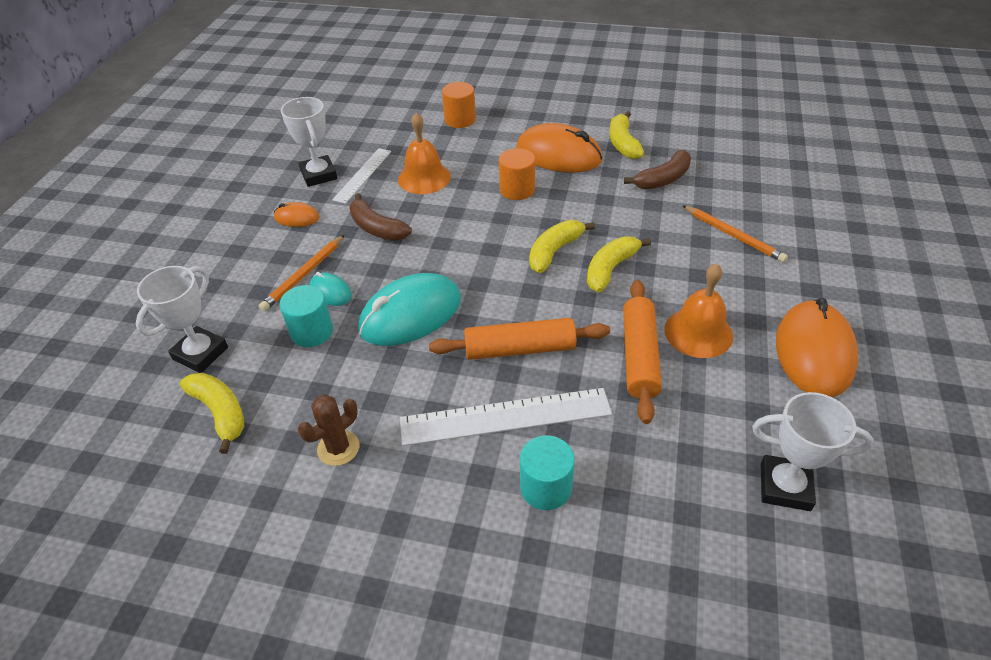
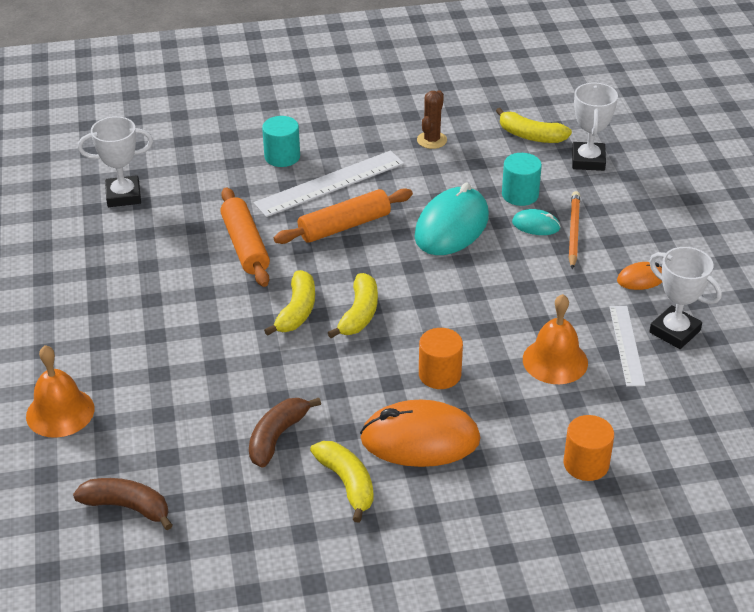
camera: 155 degrees right, 5 degrees down
(376, 228) = (551, 290): brown banana -> brown banana (127, 507)
(698, 332) = (200, 276): orange bell -> orange bell (60, 412)
(733, 236) = (182, 381): orange pencil -> none
(813, 352) = (100, 286): orange mouse -> none

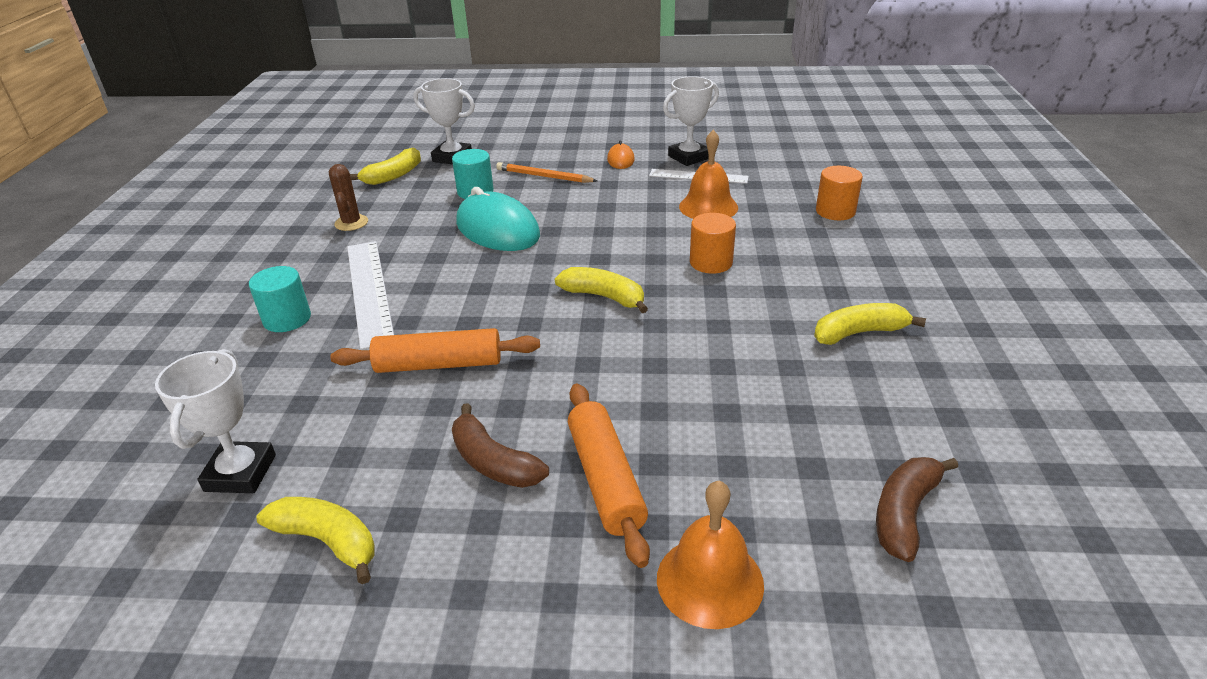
camera: 75 degrees left, 5 degrees down
(277, 437) = (786, 372): brown banana -> brown banana (493, 462)
(297, 311) = (581, 337): yellow banana -> yellow banana (328, 541)
(344, 226) = (452, 290): orange rolling pin -> orange rolling pin (605, 479)
(420, 439) = (799, 284): orange mouse -> none
(432, 140) = (351, 223): brown cactus -> brown cactus turned 45 degrees clockwise
(536, 225) = (524, 190): turquoise mouse -> none

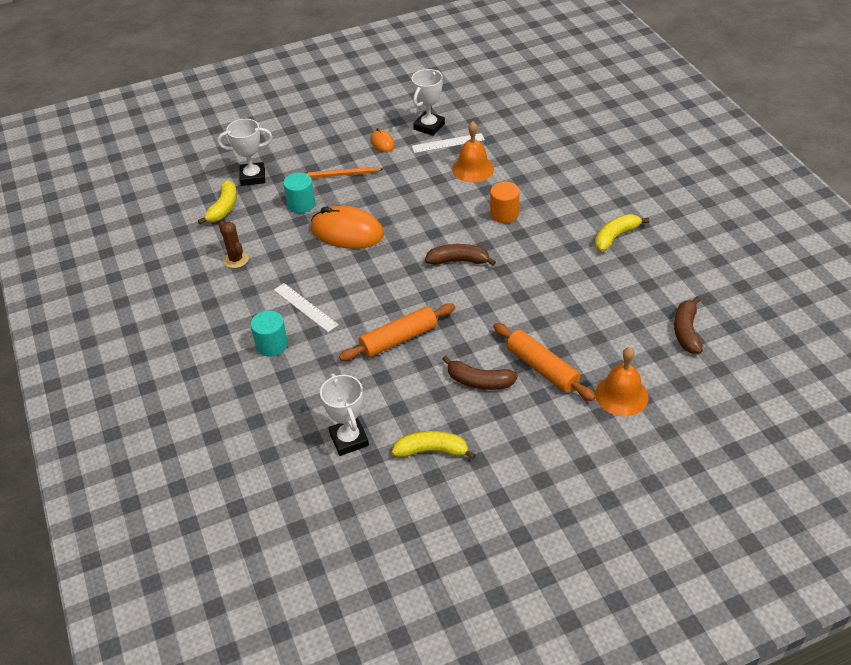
camera: 25 degrees left, 10 degrees up
(369, 291) = (305, 307): white ruler -> white ruler, size x0.63
(497, 230) = (347, 232): turquoise mouse -> orange mouse
(604, 297) = (458, 261): yellow banana -> brown banana
(835, 211) = (554, 148): orange cylinder -> none

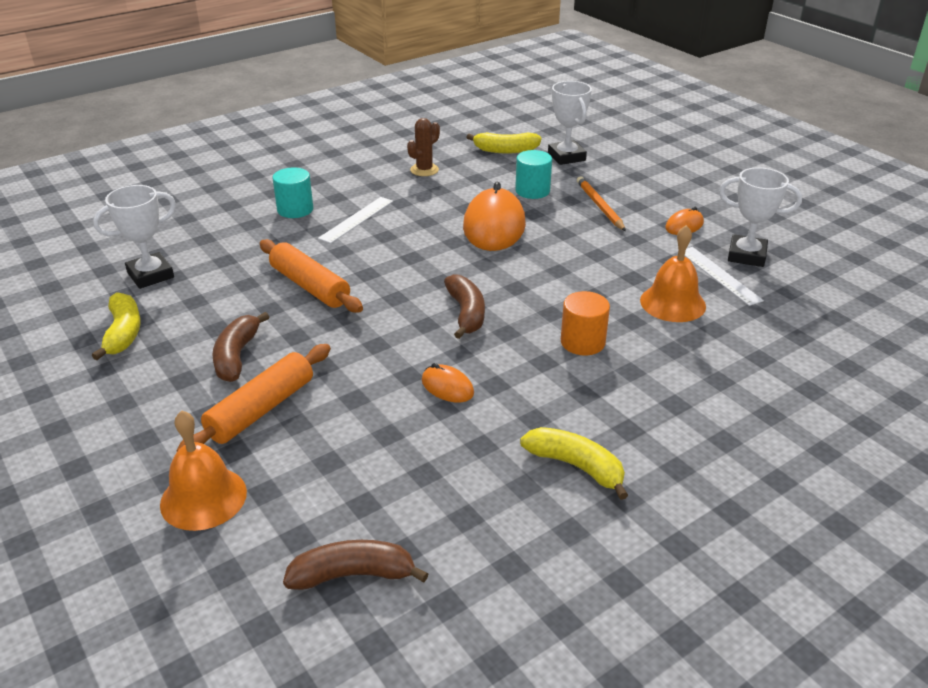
camera: 75 degrees right, 10 degrees down
(536, 279) = (447, 387): none -> orange mouse

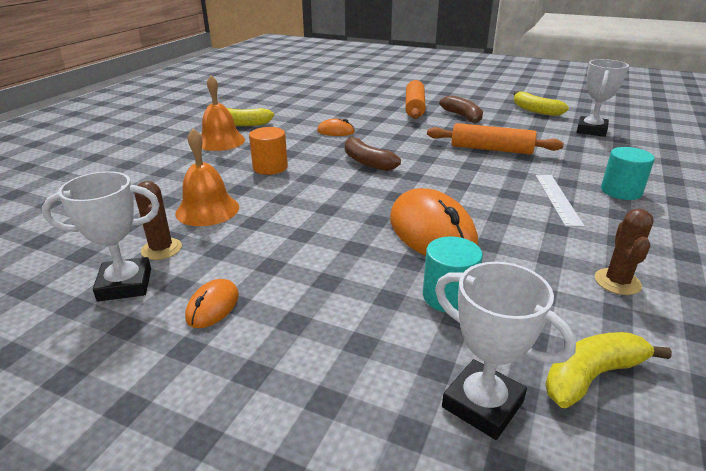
camera: 150 degrees right, 5 degrees down
(203, 498) = (392, 89): orange bell -> orange bell (221, 141)
(353, 575) = (311, 89): brown banana -> none
(600, 206) = (342, 301): orange pencil -> none
(719, 275) = (161, 249): white ruler -> brown cactus

